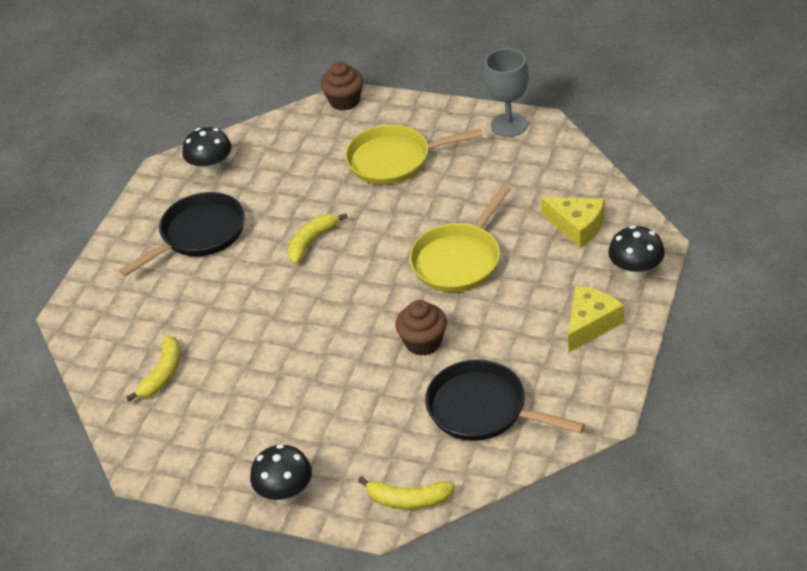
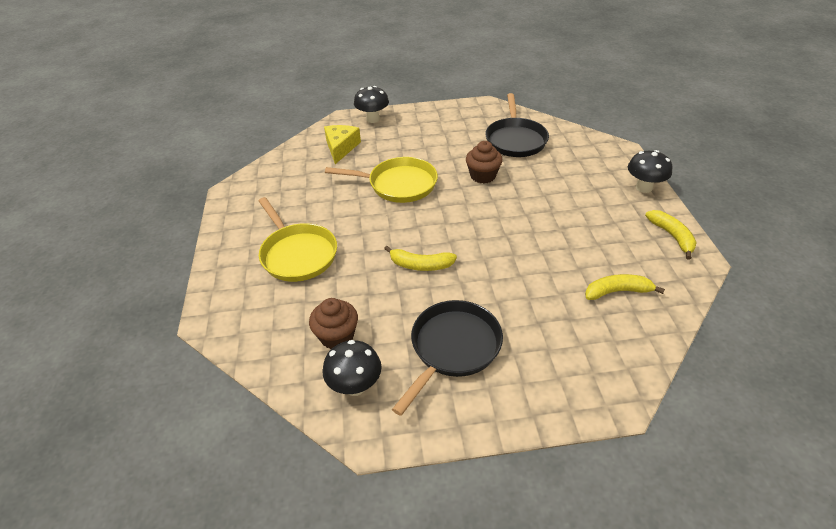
camera: 120 degrees left, 0 degrees up
(199, 234) = (453, 348): black pan -> black pan turned 105 degrees clockwise
(344, 101) = (214, 321): brown cupcake -> brown cupcake (337, 336)
(408, 500) = (598, 144): yellow banana -> yellow banana (672, 236)
(509, 125) = (235, 206): grey goblet -> none
(590, 324) = (424, 123): yellow cheese -> none

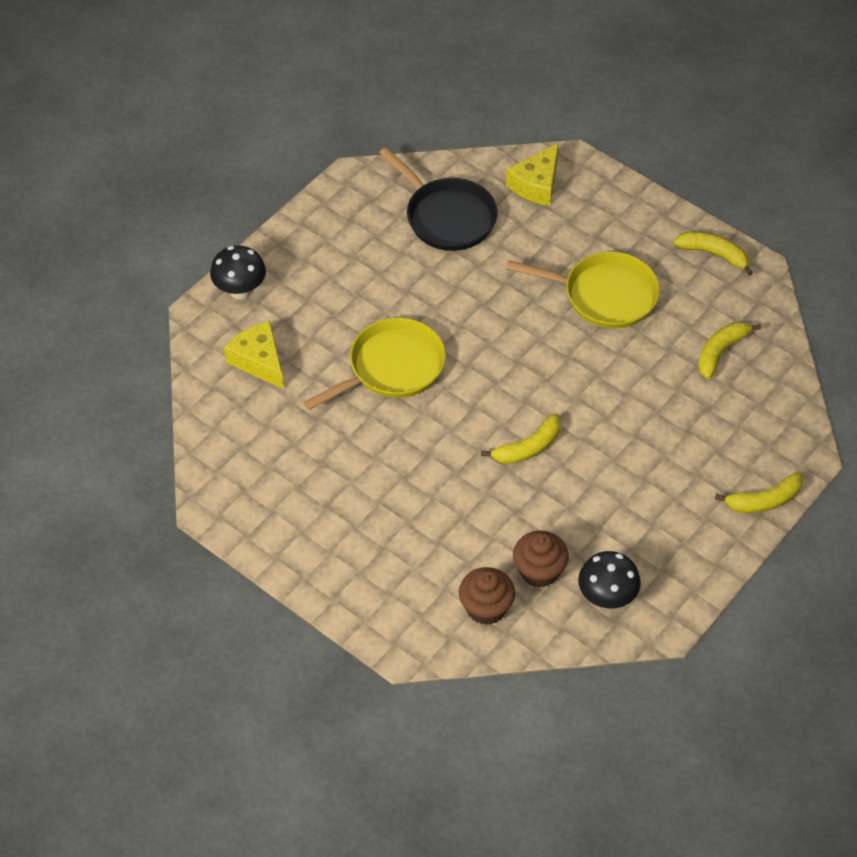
camera: 45 degrees left, 10 degrees up
(297, 254) = (395, 524): yellow pan -> yellow pan (604, 295)
(453, 348) = (645, 506): black pan -> none
(483, 176) = (467, 294): brown cupcake -> brown cupcake (486, 608)
(547, 408) = (764, 500): none -> yellow banana
(586, 150) = (536, 184): none -> yellow cheese
(644, 187) = (639, 205): black mushroom -> none

